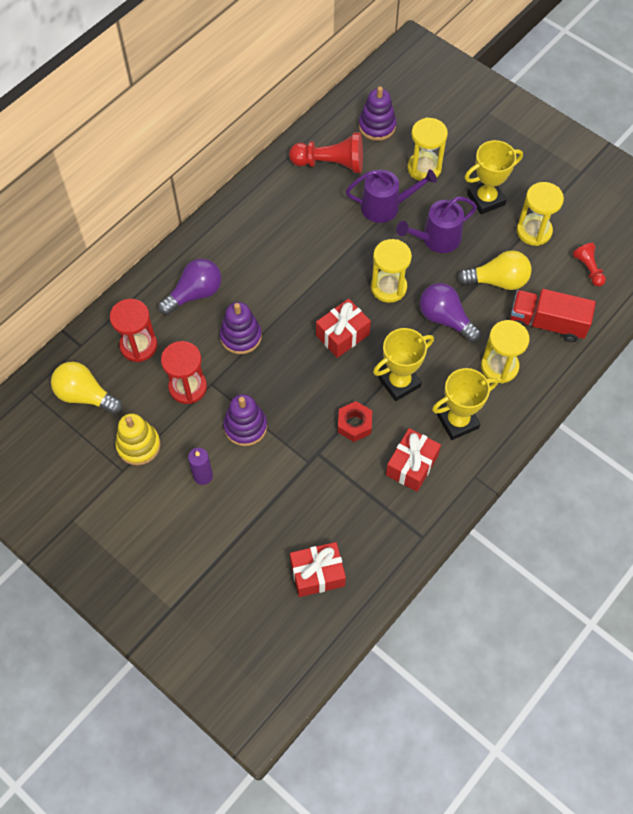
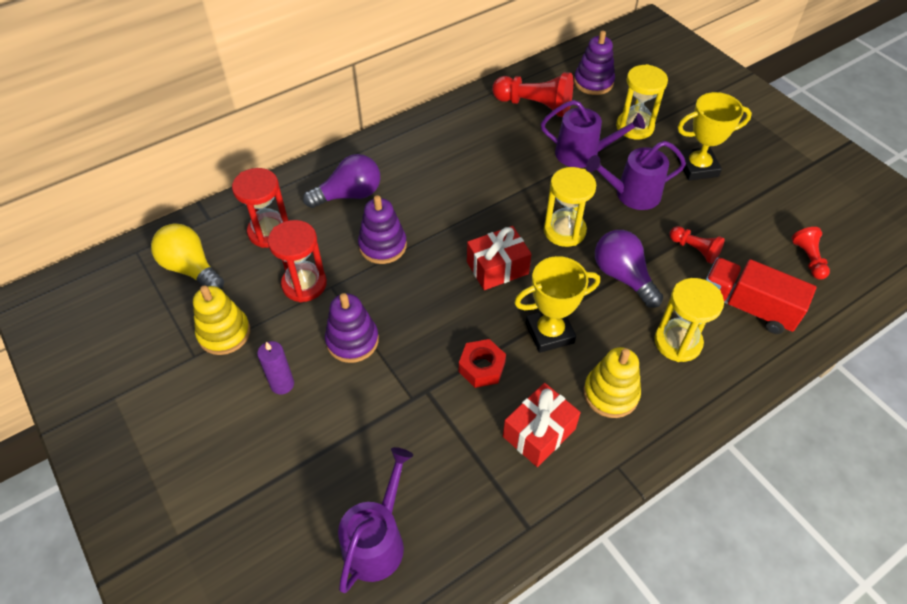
camera: 15 degrees right, 10 degrees down
(317, 574) = (377, 541): red gift -> purple watering can
(457, 421) = (610, 393): yellow trophy -> yellow stacking toy
(497, 281) = (694, 249): yellow light bulb -> red pawn
(534, 231) = (748, 208): yellow hourglass -> none

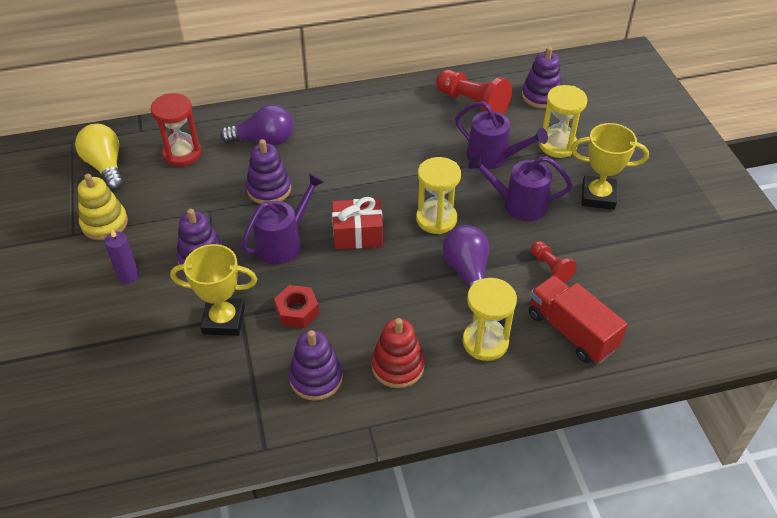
camera: 20 degrees right, 5 degrees down
(304, 284) = (187, 203): red hourglass -> none
(377, 541) = (136, 418): purple watering can -> purple watering can (283, 243)
(539, 433) = (316, 378): red gift -> purple stacking toy
(549, 333) = (372, 300): yellow trophy -> yellow trophy (224, 320)
(610, 393) = (397, 366): yellow stacking toy -> red stacking toy
(808, 259) = (660, 307): red pawn -> none

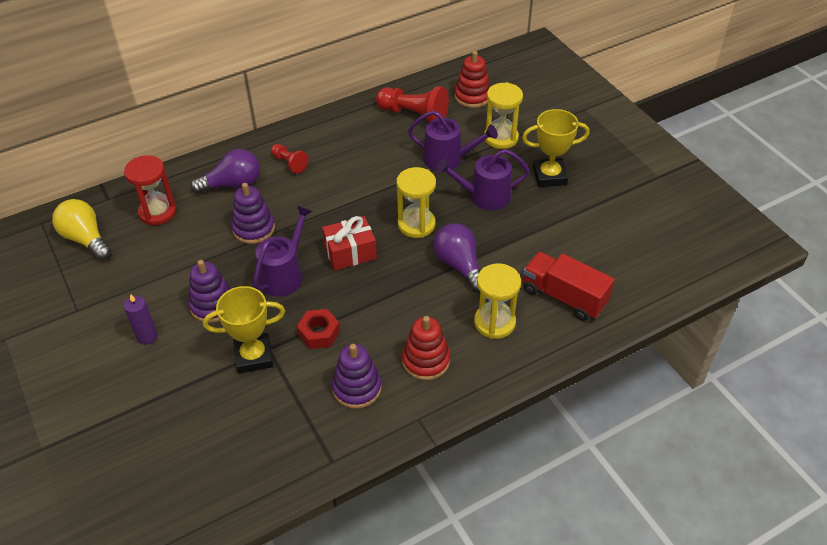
camera: 15 degrees left, 0 degrees up
(104, 223) = (105, 293): yellow stacking toy -> none
(541, 96) = (472, 96): purple stacking toy -> red stacking toy
(550, 268) = (529, 246): red pawn -> red pawn (289, 163)

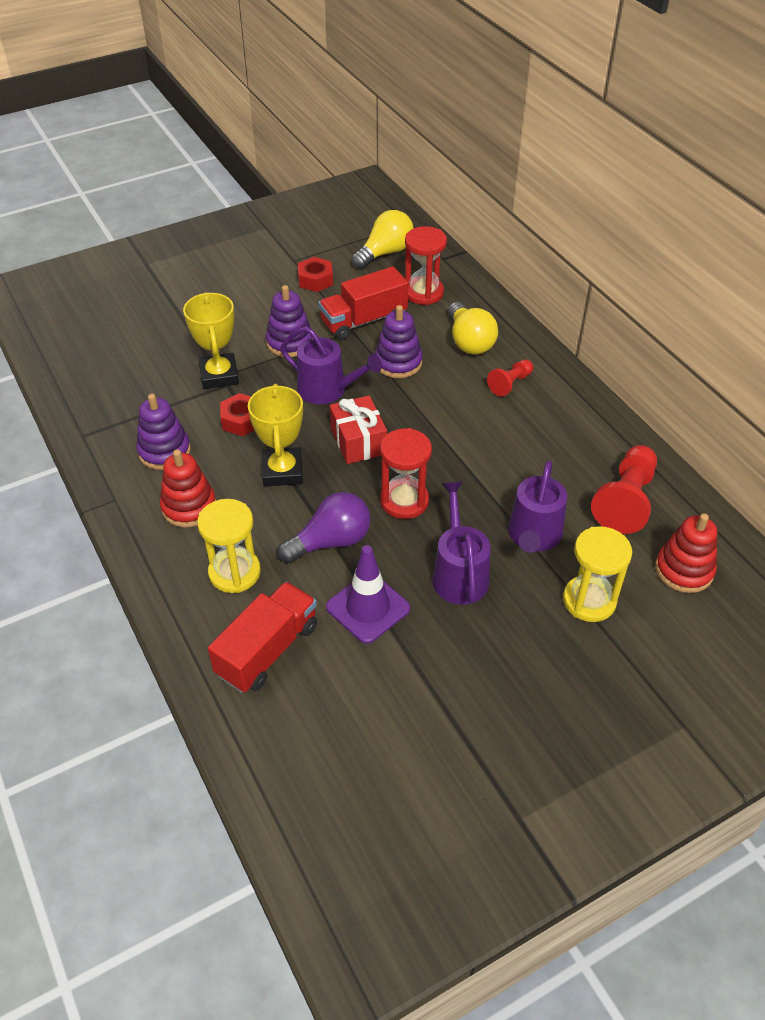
camera: 90 degrees right, 0 degrees up
(117, 290) = (315, 280): none -> red nut
(147, 336) = (255, 305): purple candle -> none
(190, 253) = (363, 321): none -> red truck
(232, 184) = (469, 341): purple light bulb -> yellow light bulb
(416, 224) = (404, 501): yellow hourglass -> red hourglass
(519, 243) = (368, 608): none -> purple traffic cone
(549, 176) = (507, 656): yellow trophy -> yellow trophy (282, 471)

